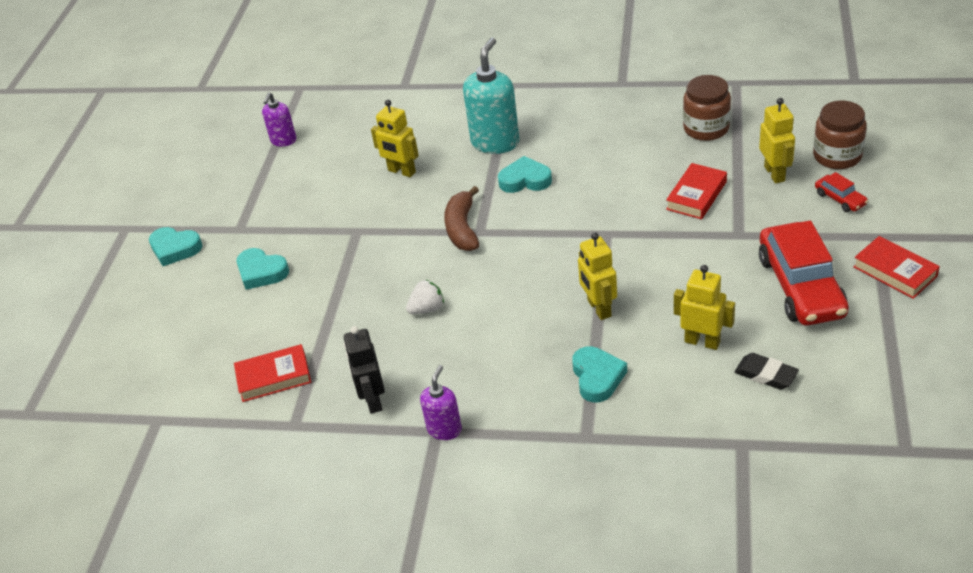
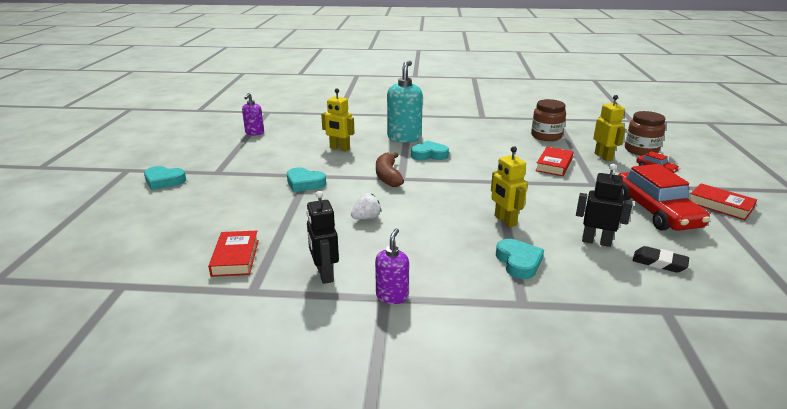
camera: 10 degrees left, 15 degrees down
(261, 272) = (231, 195): turquoise heart -> turquoise heart (305, 183)
(274, 377) = (235, 257): red book -> red book turned 75 degrees counterclockwise
(702, 341) = (596, 241): yellow robot -> black robot

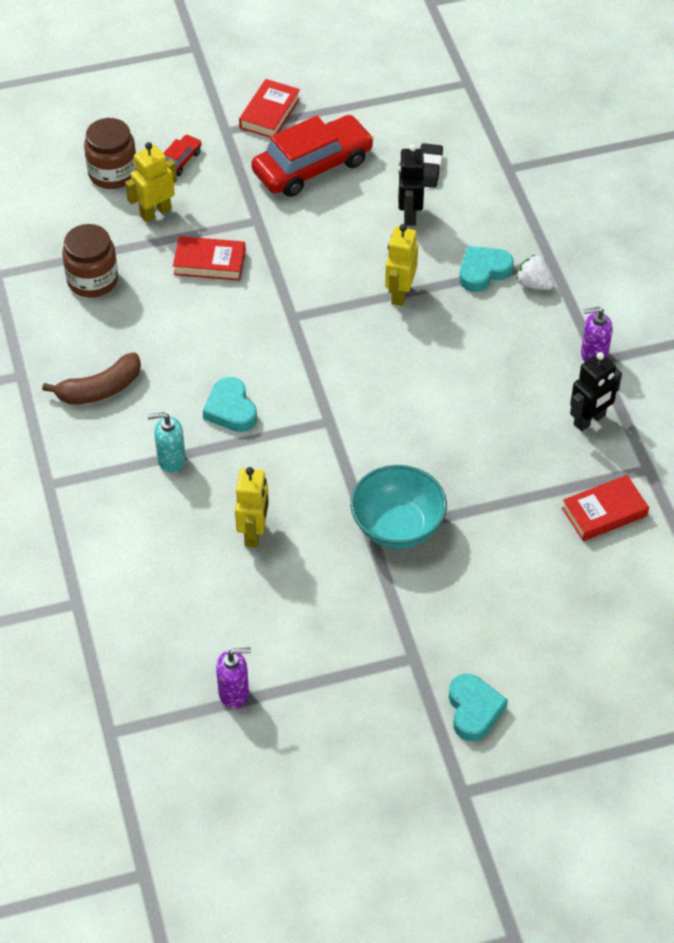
camera: 110 degrees left, 25 degrees up
(305, 183) = (397, 526): turquoise heart -> turquoise bowl
(366, 218) = (458, 423): white strawberry -> white strawberry (534, 284)
(388, 176) = (330, 437): brown banana -> brown banana (100, 389)
(404, 138) = (171, 460): turquoise soap dispenser -> turquoise soap dispenser, size x0.56
(505, 221) = (400, 293): yellow robot -> yellow robot turned 150 degrees clockwise

